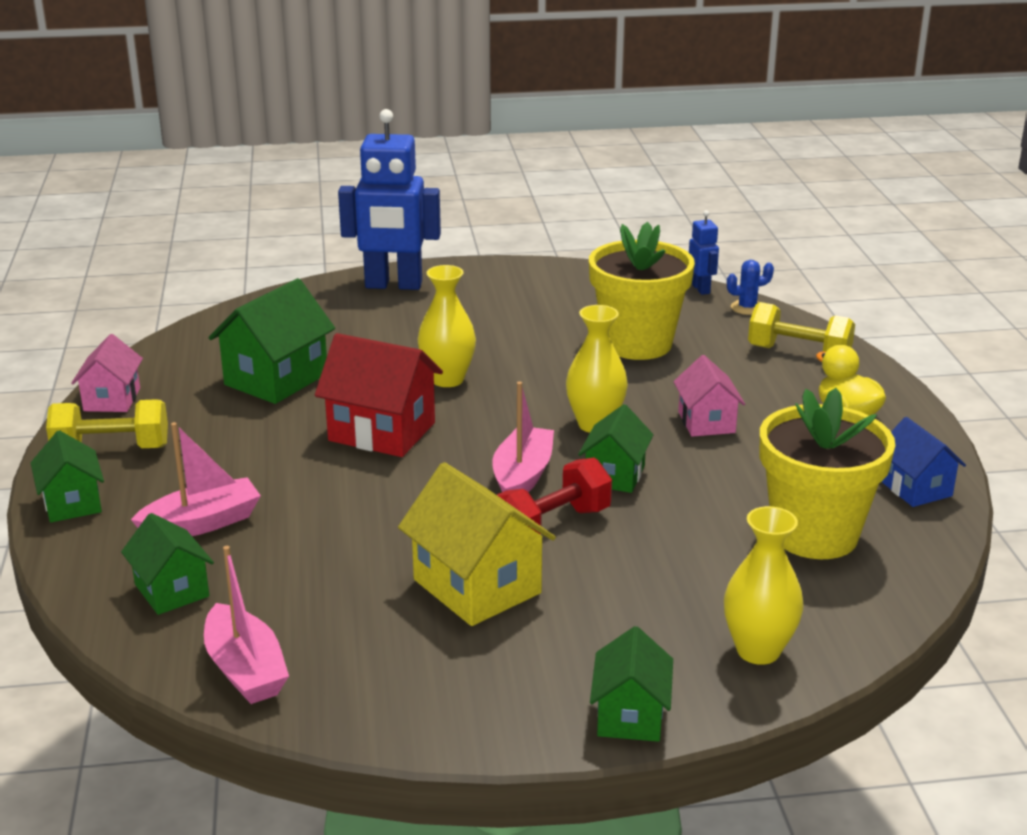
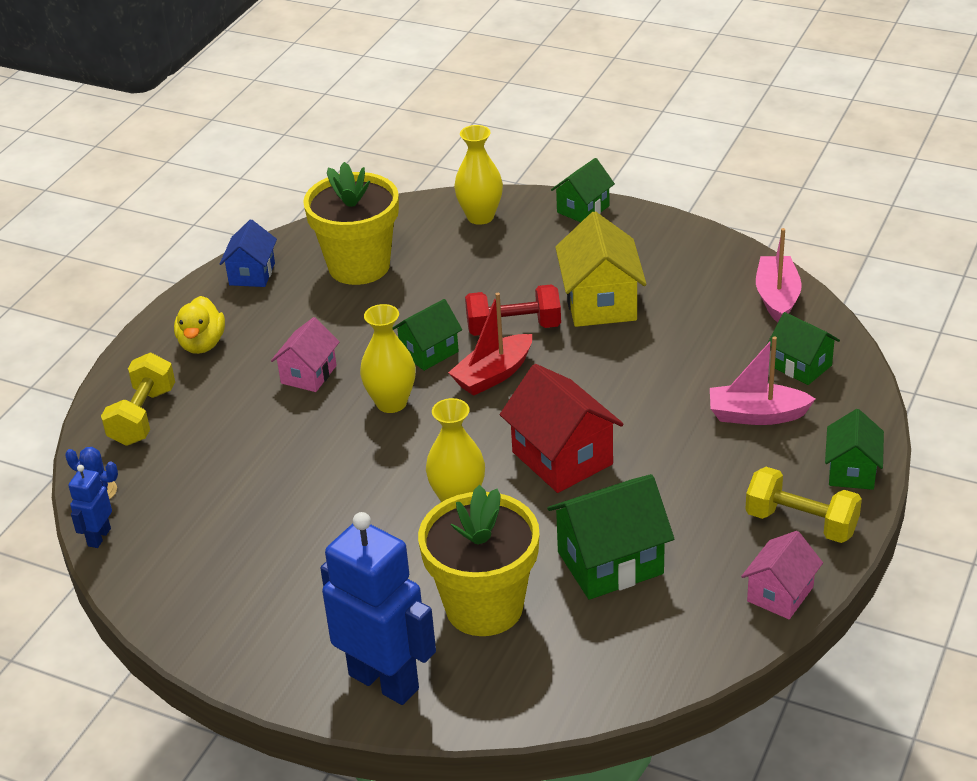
camera: 145 degrees left, 10 degrees up
(172, 590) = (801, 366): green house -> green house turned 45 degrees counterclockwise
(522, 476) = (493, 375): pink boat -> red boat
(637, 344) = (252, 482): yellow flower pot -> yellow flower pot (484, 607)
(798, 354) = (143, 416): yellow dumbbell -> yellow dumbbell turned 45 degrees clockwise

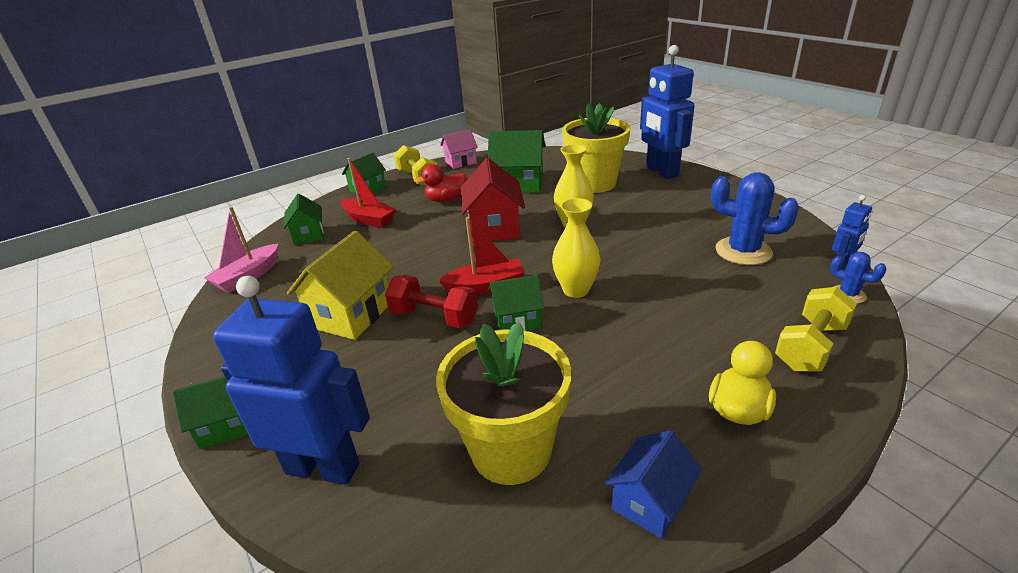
camera: 150 degrees left, 5 degrees down
(216, 522) = (743, 251): none -> blue cactus
(308, 374) = (632, 335): pink house -> none
(480, 217) = (323, 467): yellow vase -> blue robot
(691, 488) = (446, 200): none -> red duck
(756, 415) = (369, 220): pink boat -> red boat

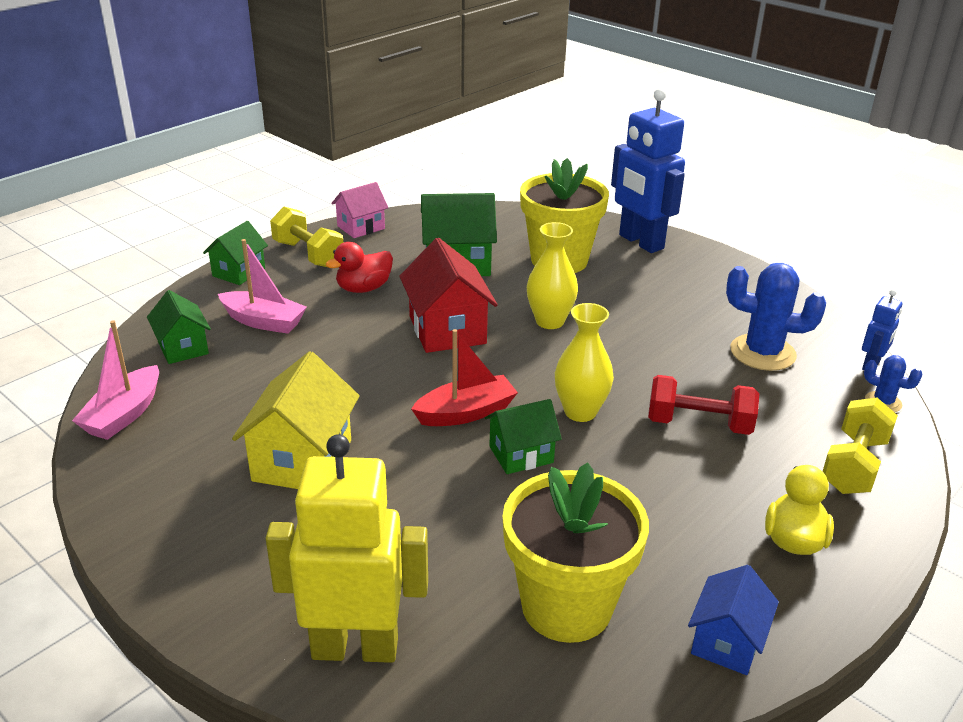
camera: 15 degrees left, 0 degrees up
(227, 425) = (206, 612): green house -> none
(323, 467) = (355, 648): blue robot -> yellow robot
(369, 220) = (263, 321): red boat -> pink boat
(434, 317) = (415, 457): red dumbbell -> red dumbbell (698, 424)

